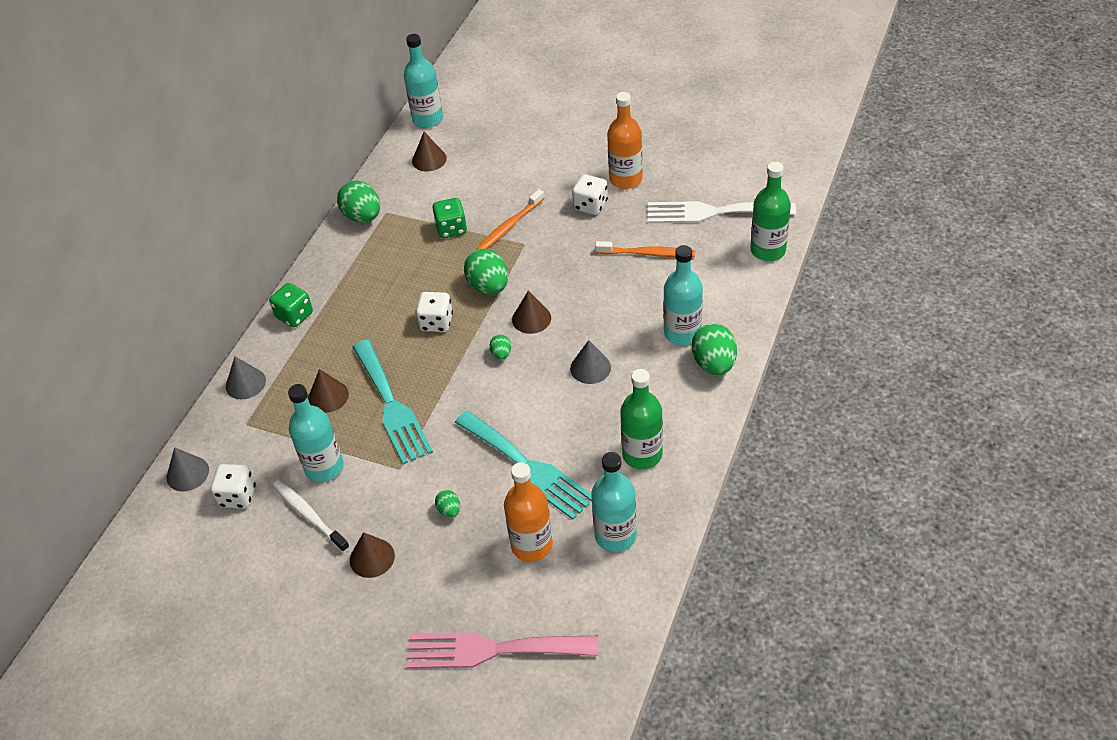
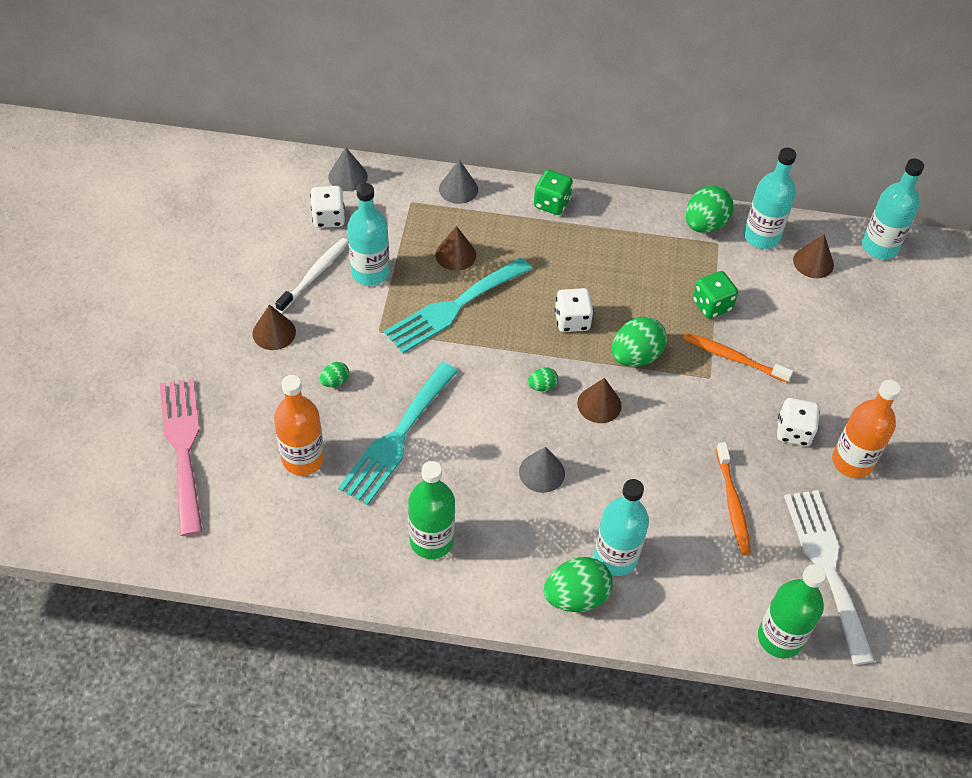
camera: 70 degrees right, 5 degrees up
(615, 535) = (323, 531): turquoise bottle -> turquoise bottle (761, 236)

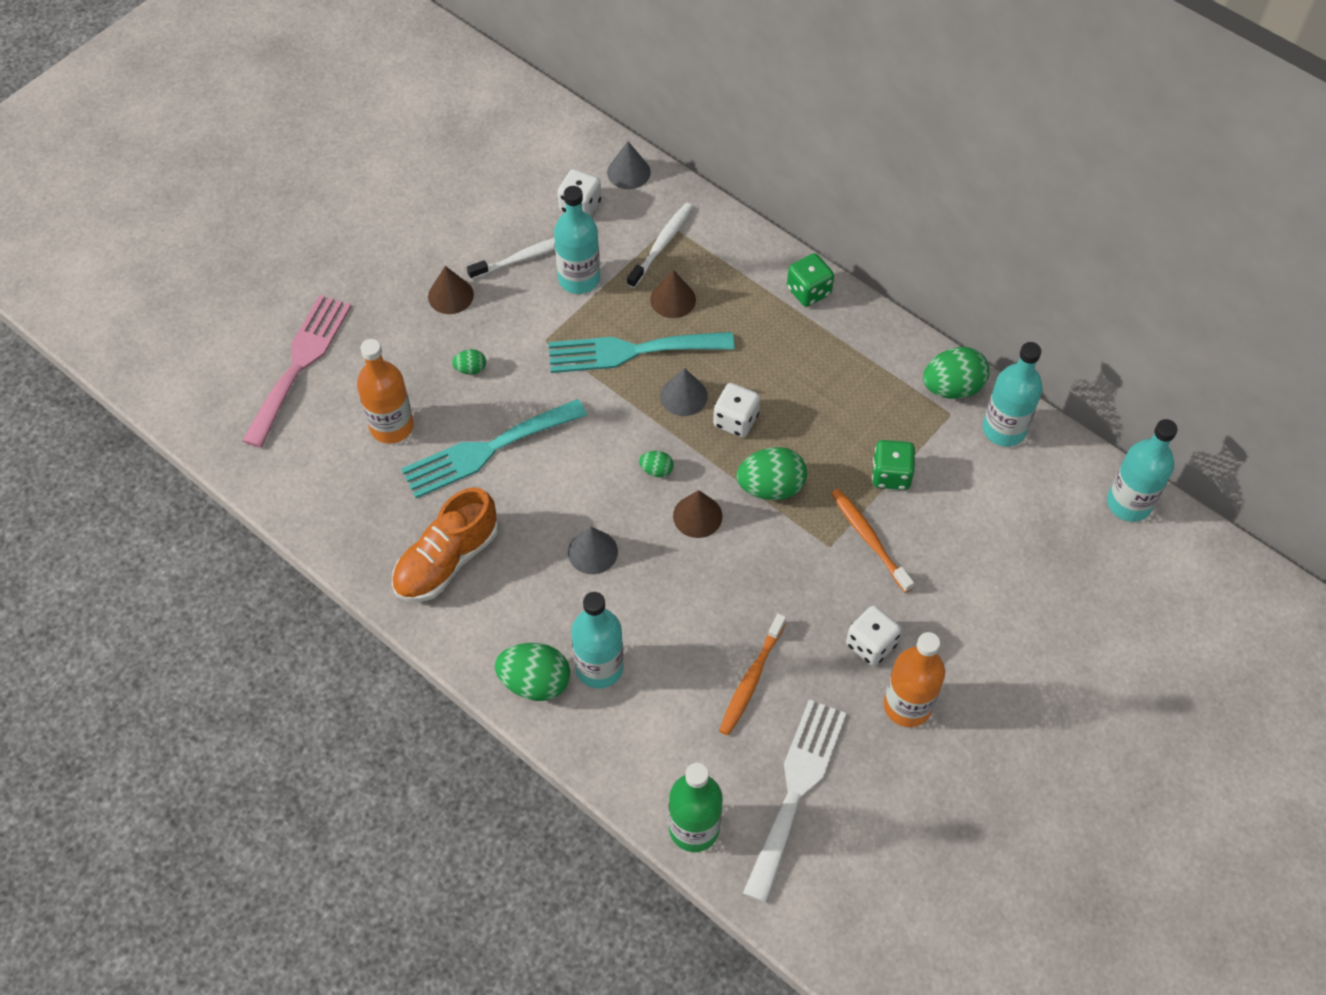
camera: 35 degrees right, 5 degrees up
(415, 218) = (661, 245): none -> white toothbrush
(431, 540) = (447, 560): green bottle -> orange shoe
(458, 189) = (726, 233): grey cone -> grey cone (683, 396)
(813, 262) = (1038, 484): brown cone -> none

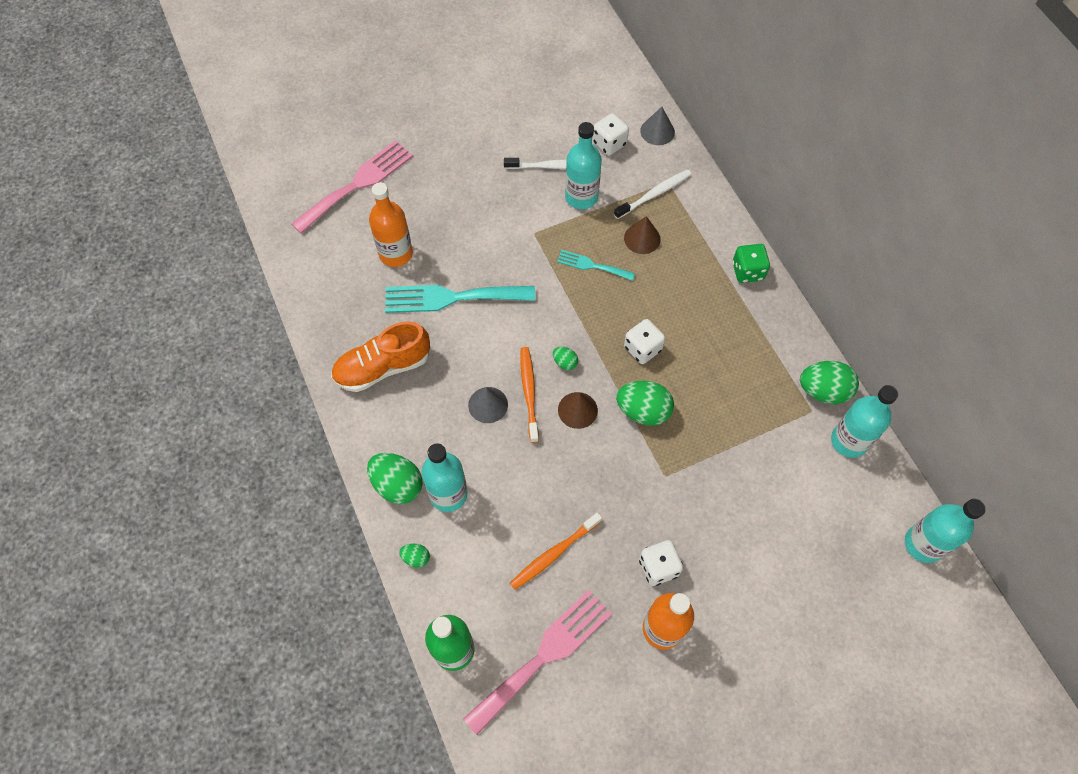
camera: 25 degrees right, 5 degrees up
(450, 295) = (484, 175): brown cone -> none
(470, 369) = (471, 233): green egg -> green egg (416, 558)
(631, 351) = (592, 265): turquoise fork -> turquoise fork, size x0.53
(683, 396) = (613, 314): grey cone -> none
(796, 790) = (544, 656): white fork -> pink fork
(869, 539) = (698, 483): orange toothbrush -> orange toothbrush (529, 392)
(891, 475) = (740, 440): green dice -> none

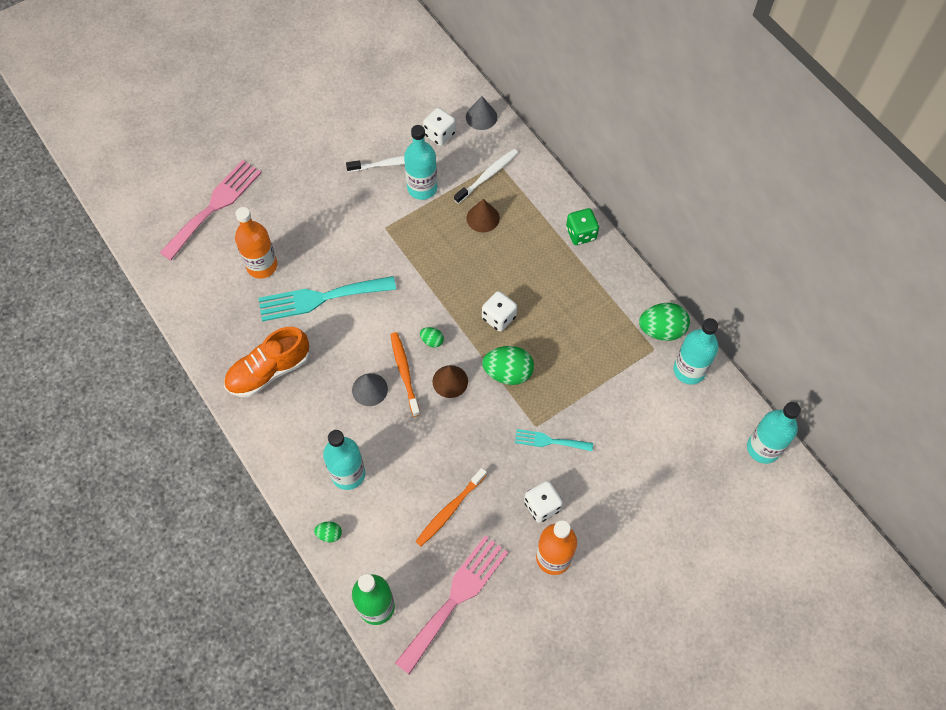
camera: 10 degrees left, 0 degrees up
(397, 485) = (301, 473): green egg -> none
(592, 265) = (442, 249): turquoise fork -> turquoise fork (549, 441)

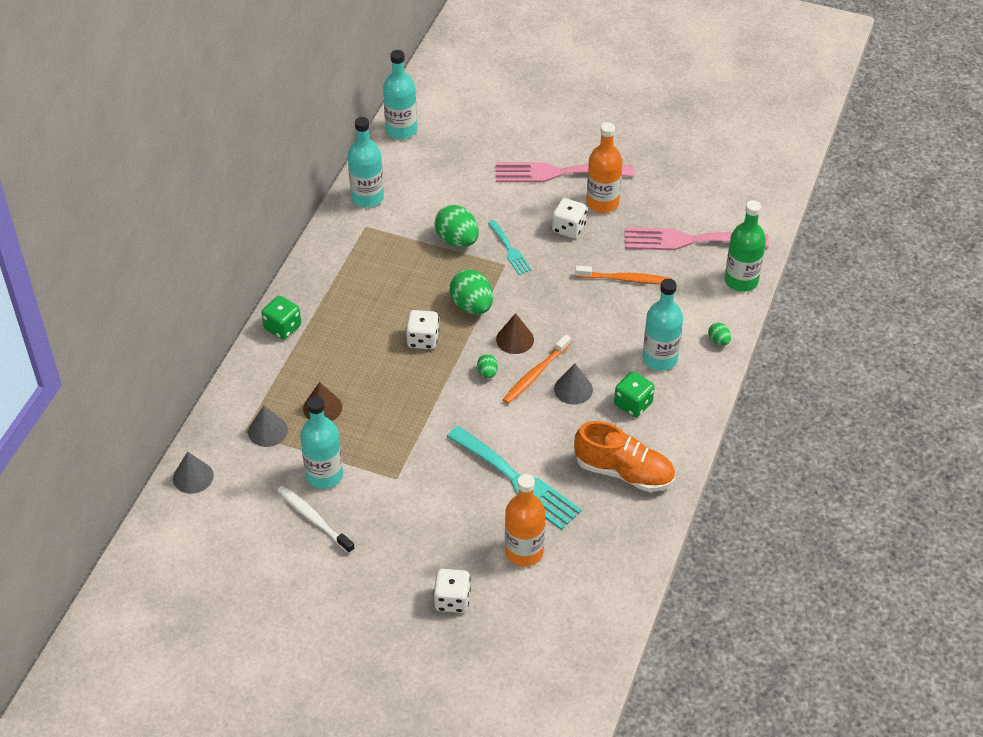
camera: 125 degrees left, 15 degrees down
(214, 206) = (492, 643): pink fork -> pink fork (557, 173)
(322, 421) = (633, 404): none -> green dice
(439, 134) = (243, 499): white dice -> white dice (452, 600)
(487, 176) = (267, 431): white toothbrush -> grey cone
(661, 330) = (342, 230): green egg -> green egg (457, 240)

